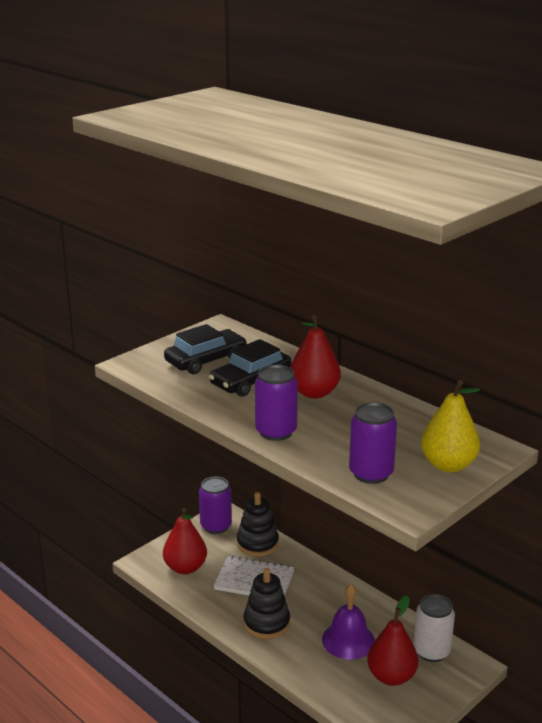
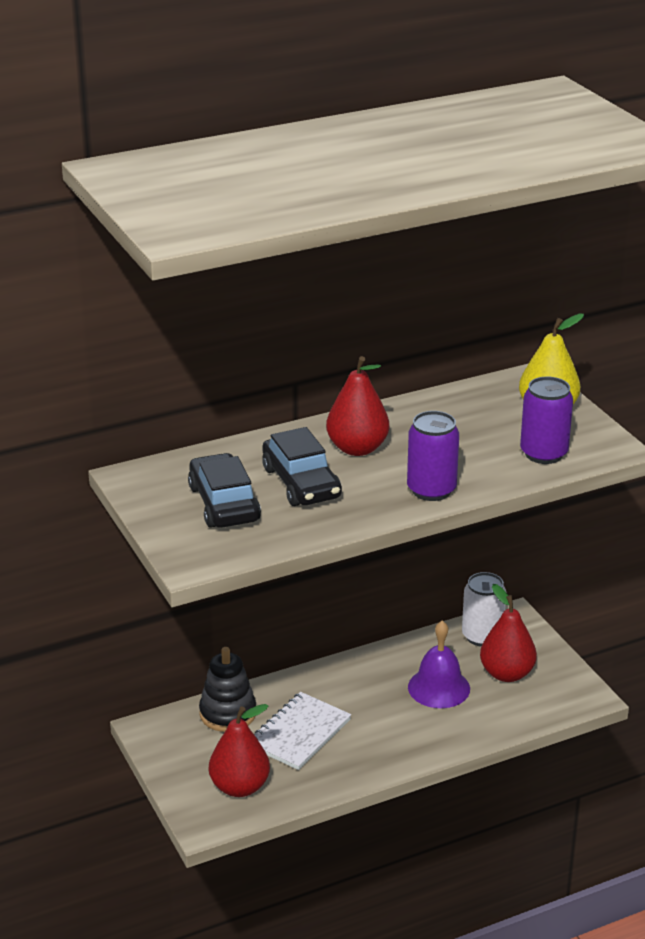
camera: 70 degrees left, 5 degrees up
(216, 526) = (168, 741): purple can -> none
(266, 623) = (381, 741): black stacking toy -> none

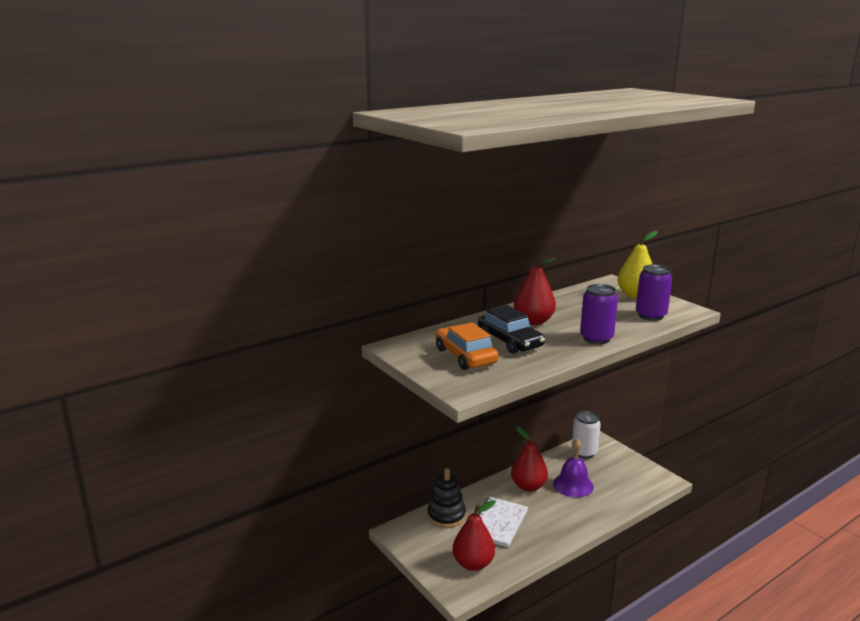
camera: 10 degrees left, 10 degrees down
(224, 504) = (465, 356): black car -> orange car
(506, 674) = (610, 472): red pear -> red pear (528, 486)

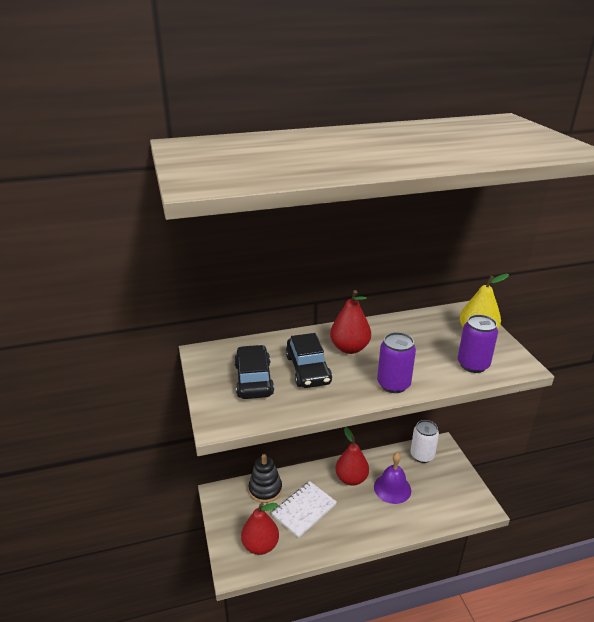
camera: 20 degrees right, 10 degrees up
(465, 356) = (254, 379): orange car -> black car

